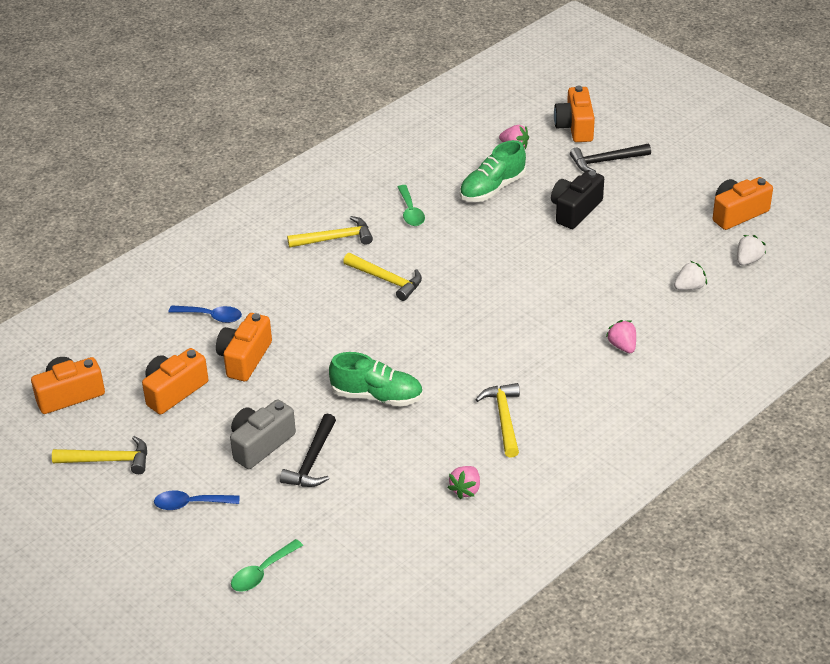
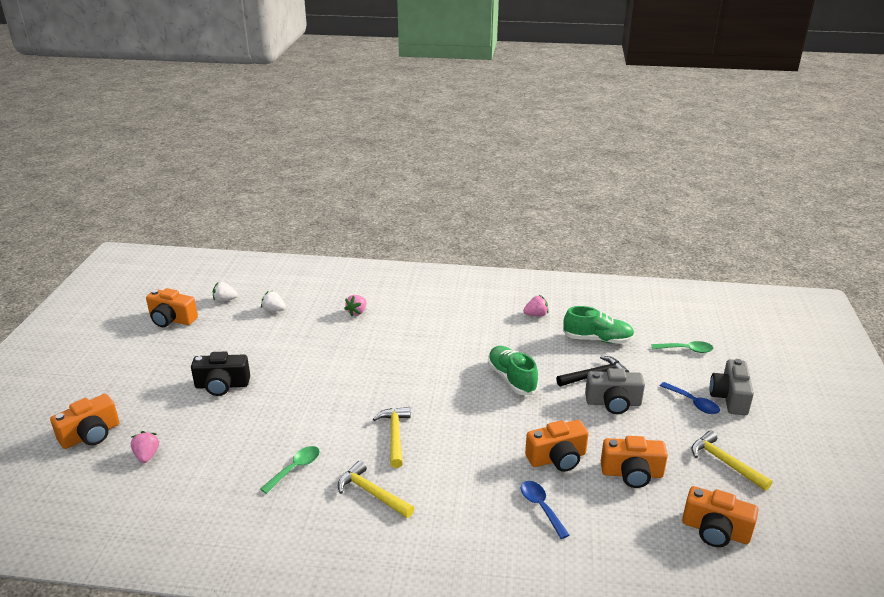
camera: 130 degrees left, 10 degrees down
(162, 539) = (729, 398): none -> grey camera
(492, 188) = (223, 439): green shoe -> green shoe (597, 339)
(504, 419) = (468, 325): yellow hammer -> none
(606, 161) = (139, 397): black hammer -> none

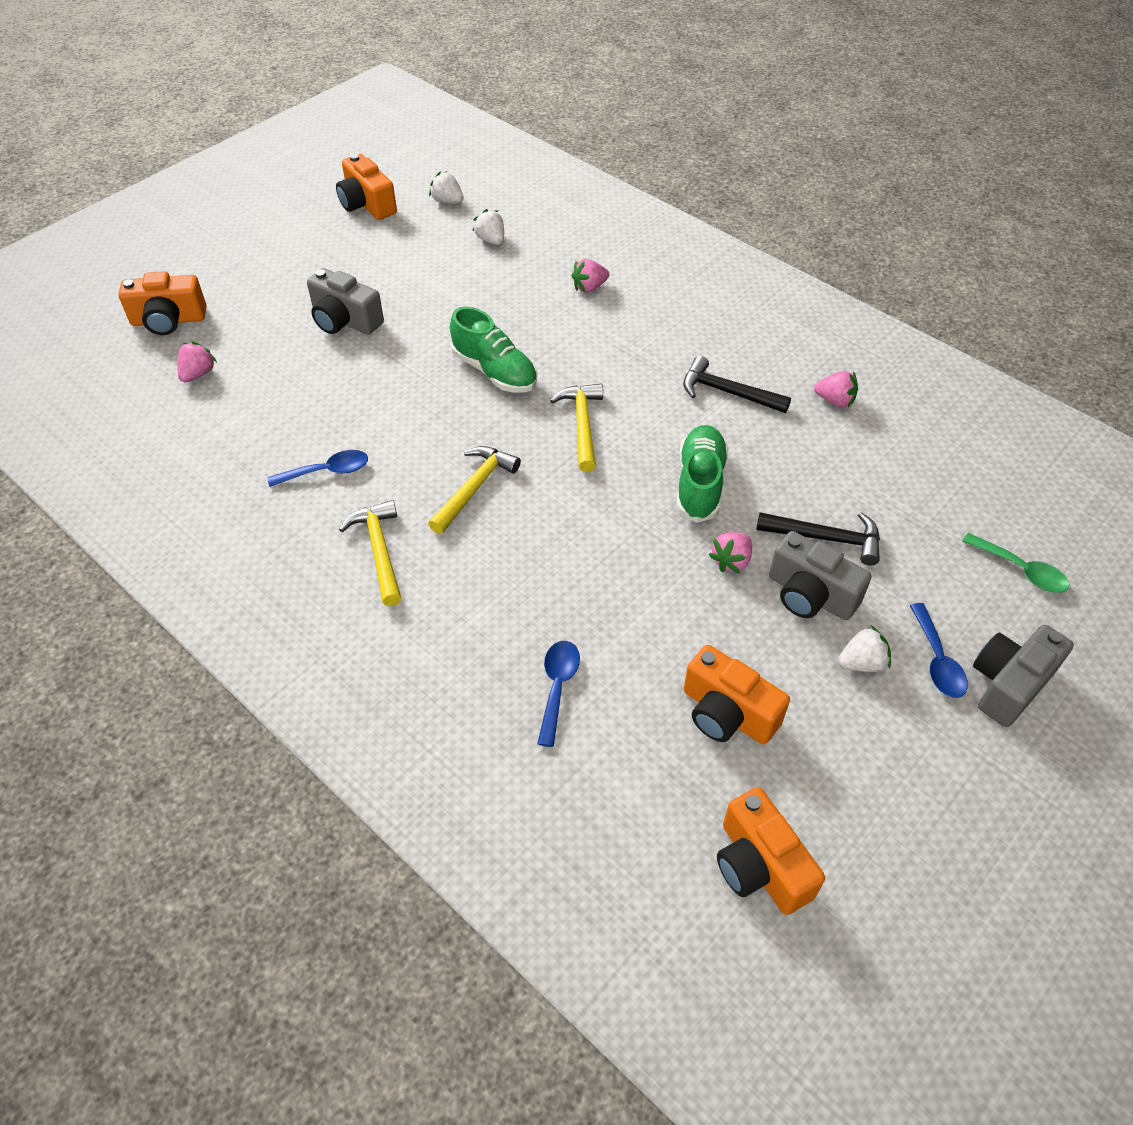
camera: 35 degrees right, 20 degrees up
(222, 385) = (345, 321): black camera -> grey camera
(295, 468) = (327, 471): green spoon -> blue spoon
(482, 332) = (728, 392): none -> black hammer
(557, 458) = (646, 633): orange camera -> none
(563, 406) = (731, 561): none -> pink strawberry
(597, 339) = (890, 484): green shoe -> green shoe (494, 371)
(665, 420) = (861, 663): none -> white strawberry
(725, 463) = (886, 779): yellow hammer -> yellow hammer (582, 425)

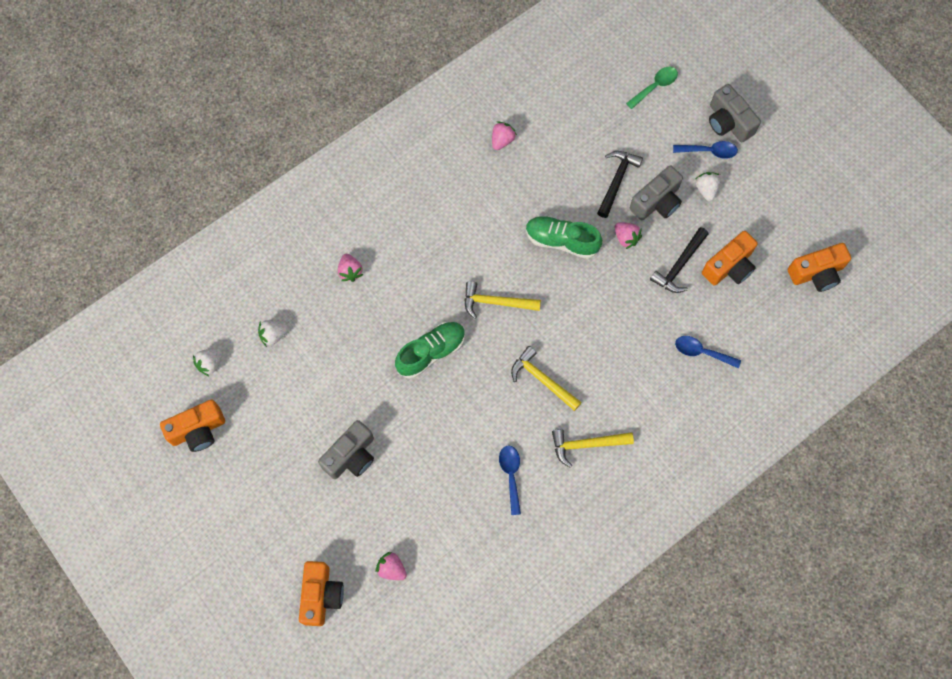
camera: 80 degrees left, 20 degrees up
(728, 392) = (482, 203): black hammer -> black hammer (679, 265)

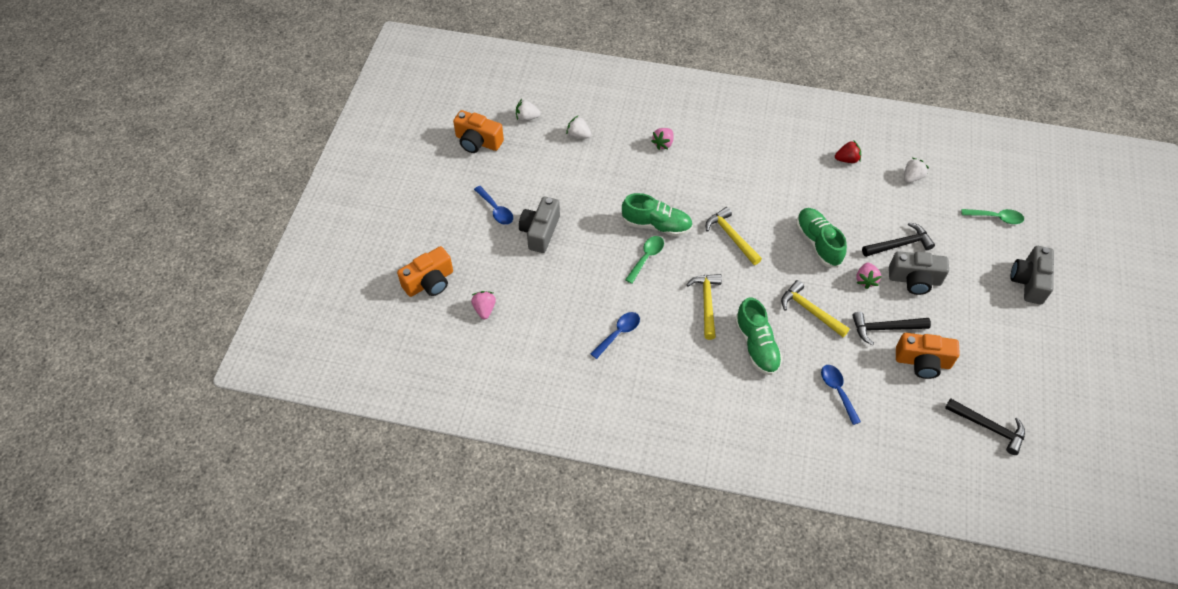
camera: 50 degrees right, 15 degrees down
(351, 456) = (540, 232): grey camera -> grey camera turned 105 degrees clockwise
(456, 389) = (646, 257): none -> green spoon
(502, 140) = (847, 159): pink strawberry -> red strawberry
(587, 444) = (689, 365): yellow hammer -> yellow hammer (810, 311)
(613, 376) = (756, 345): none -> green shoe
(706, 189) = (961, 304): white strawberry -> white strawberry (912, 177)
(709, 151) = (992, 285): blue spoon -> blue spoon (496, 210)
(816, 273) = (988, 427): orange camera -> black hammer

